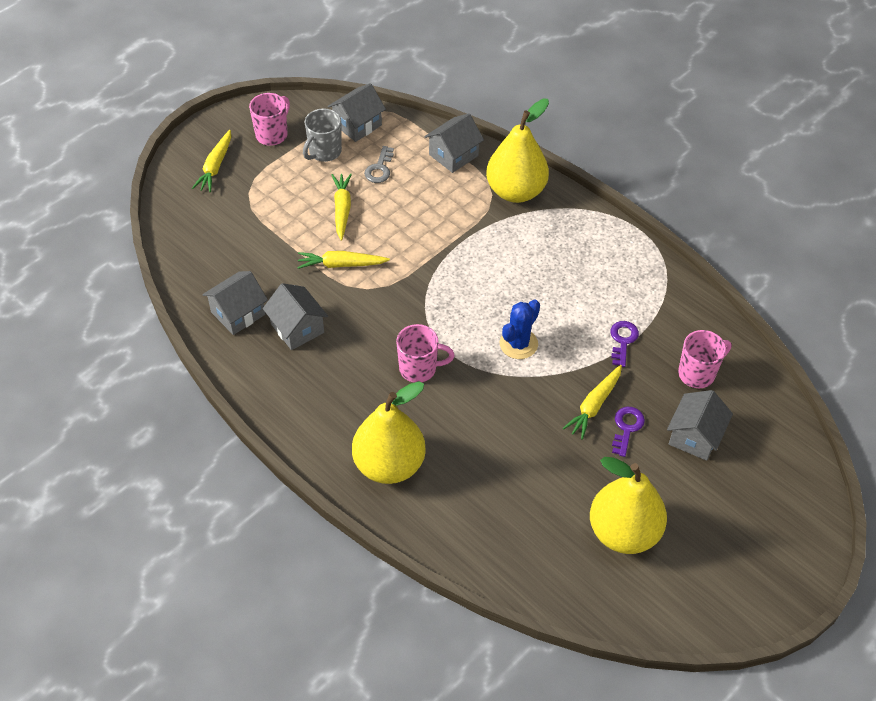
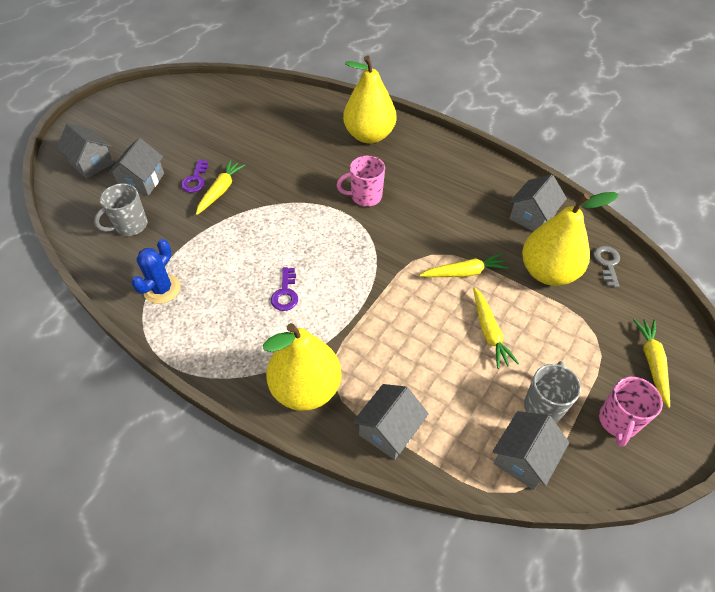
camera: 170 degrees right, 0 degrees up
(297, 328) = (476, 212): grey house -> grey house (91, 163)
(379, 168) = (470, 393): grey key -> grey key (607, 263)
(518, 344) = (285, 227): blue cactus -> blue cactus (162, 289)
(623, 340) = (193, 243): purple key -> purple key (285, 293)
(624, 532) = (202, 122): yellow pear -> yellow pear (548, 272)
(697, 373) = (130, 226): pink mug -> grey mug

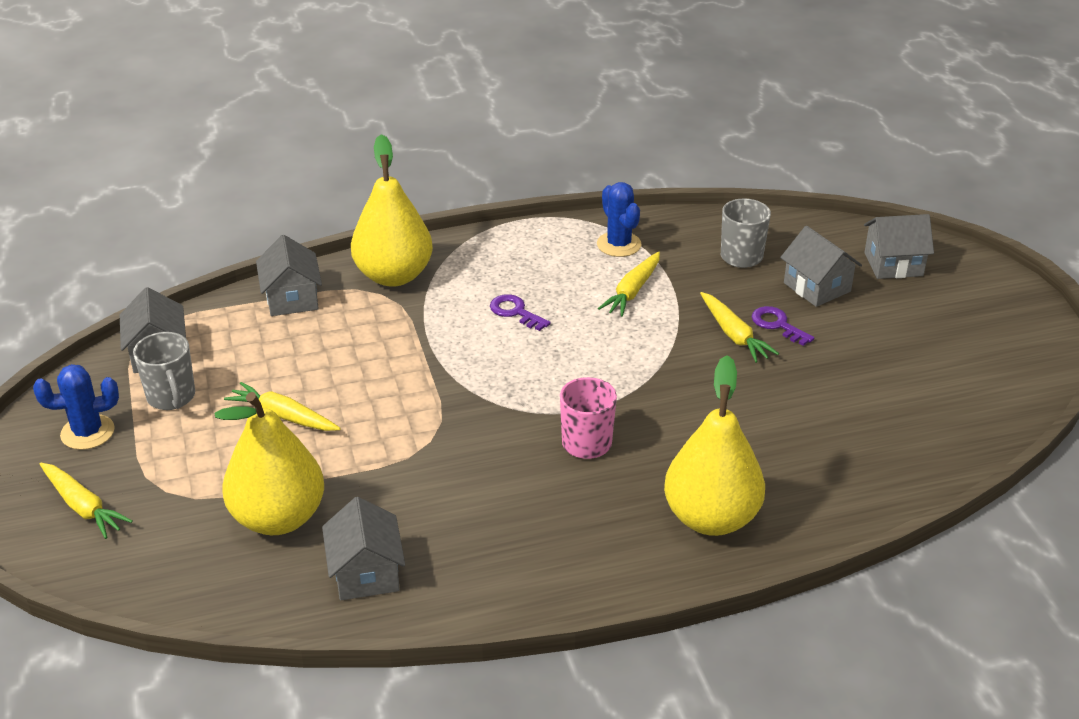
camera: 130 degrees right, 15 degrees down
(464, 272) = (372, 449): yellow carrot -> yellow carrot (632, 291)
(607, 263) = (214, 582): grey key -> none
(618, 422) = (87, 432): pink mug -> blue cactus

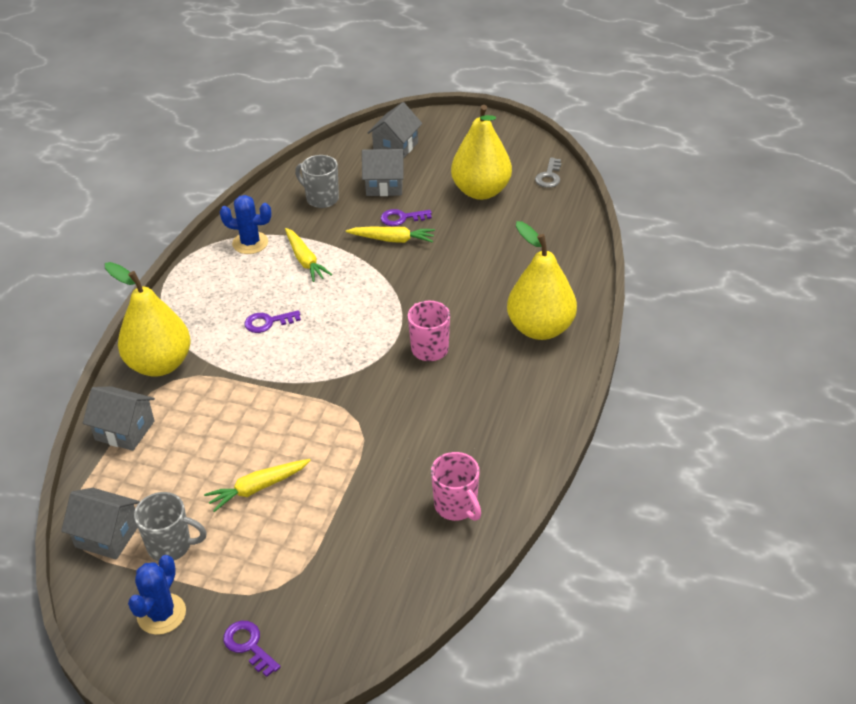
camera: 55 degrees left, 5 degrees up
(83, 507) = (249, 645): yellow carrot -> purple key
(278, 518) = (363, 532): yellow pear -> yellow pear (481, 191)
(366, 573) = (456, 506): grey house -> pink mug
(999, 405) = (549, 176): none -> grey key

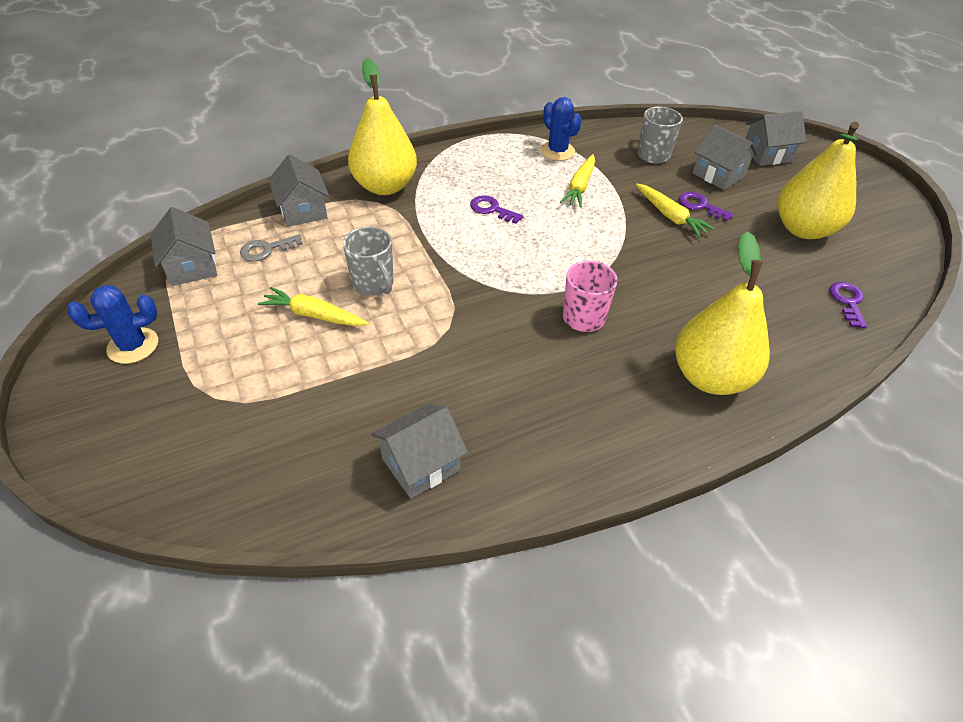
camera: 45 degrees right, 5 degrees up
(171, 546) = (209, 306): grey mug -> grey mug (373, 284)
(249, 645) = (135, 422): purple key -> purple key (848, 302)
(456, 506) = (421, 464): pink mug -> grey house
(549, 176) = (893, 258): grey key -> grey key (266, 249)

